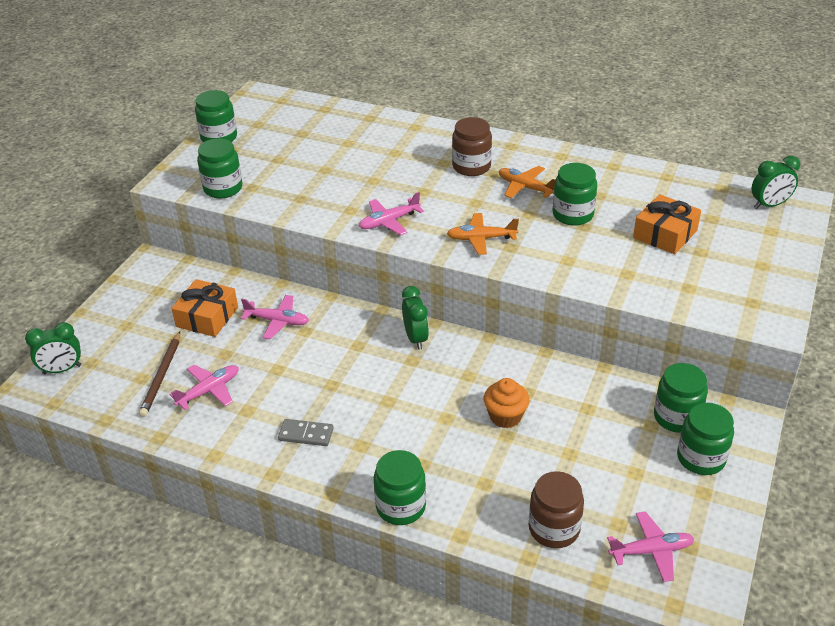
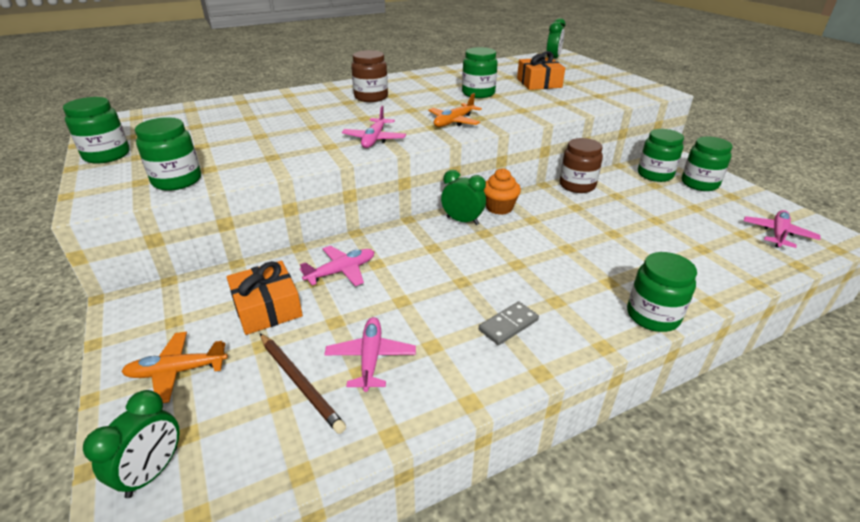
camera: 50 degrees left, 5 degrees down
(505, 416) = (592, 225): orange cupcake -> orange cupcake (499, 208)
(525, 187) = (425, 93): orange plane -> orange plane (176, 371)
(554, 529) = (731, 259): brown jar -> brown jar (577, 185)

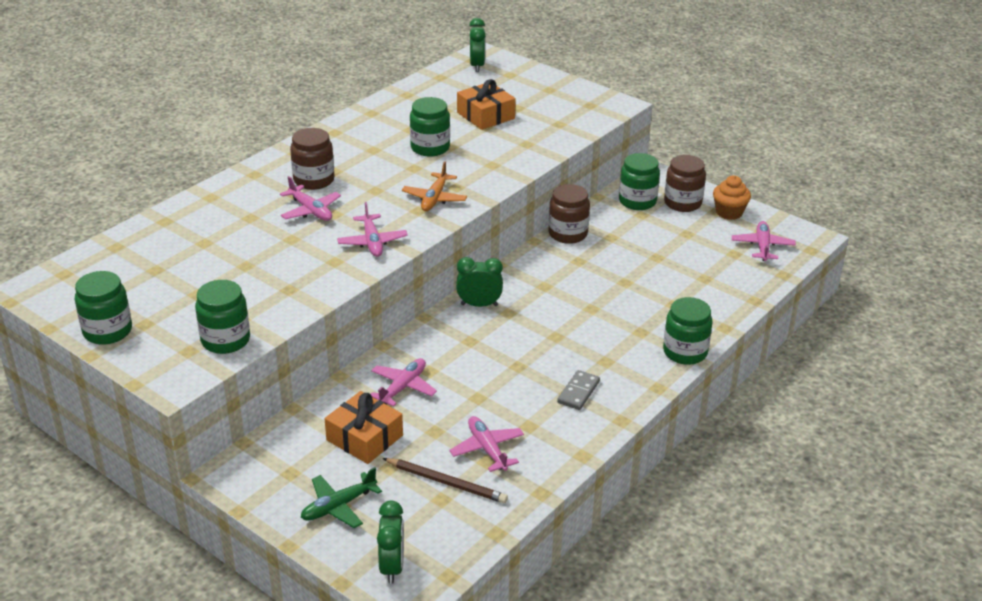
camera: 25 degrees left, 0 degrees up
(176, 371) = (338, 506): orange plane -> green plane
(348, 113) = (311, 211): none -> pink plane
(499, 208) = (506, 280): orange cupcake -> orange cupcake (729, 212)
(699, 184) = (682, 203): green jar -> brown jar

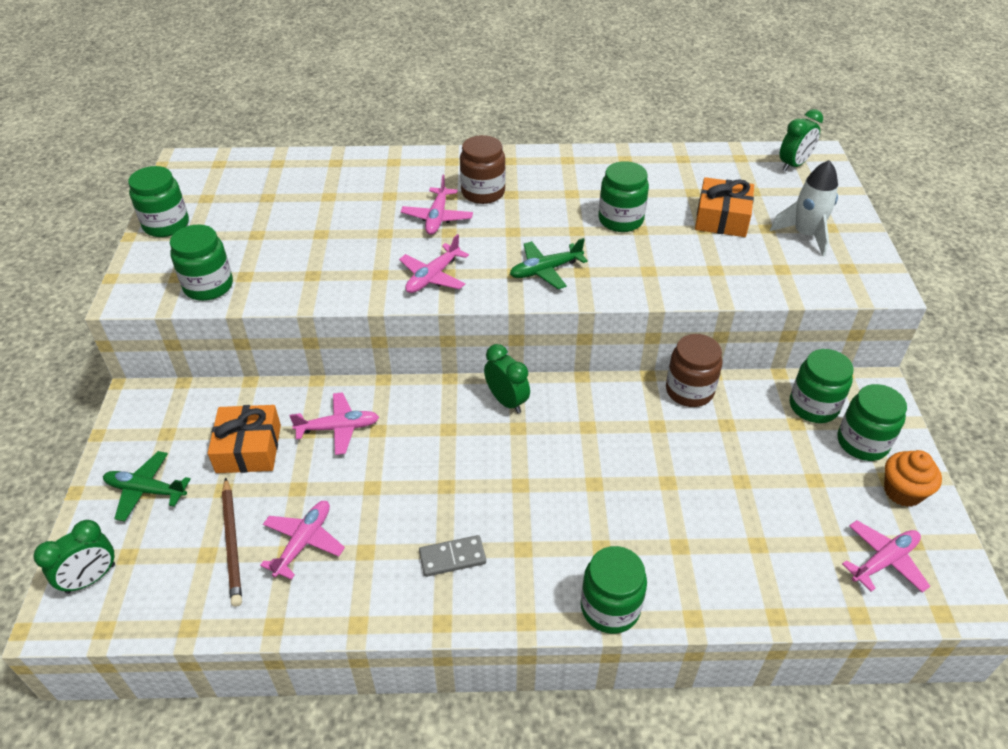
camera: 50 degrees right, 10 degrees up
(434, 199) = (545, 270): orange plane -> green plane
(543, 100) = (805, 235): none -> white rocket
(682, 203) = (862, 442): brown jar -> green jar

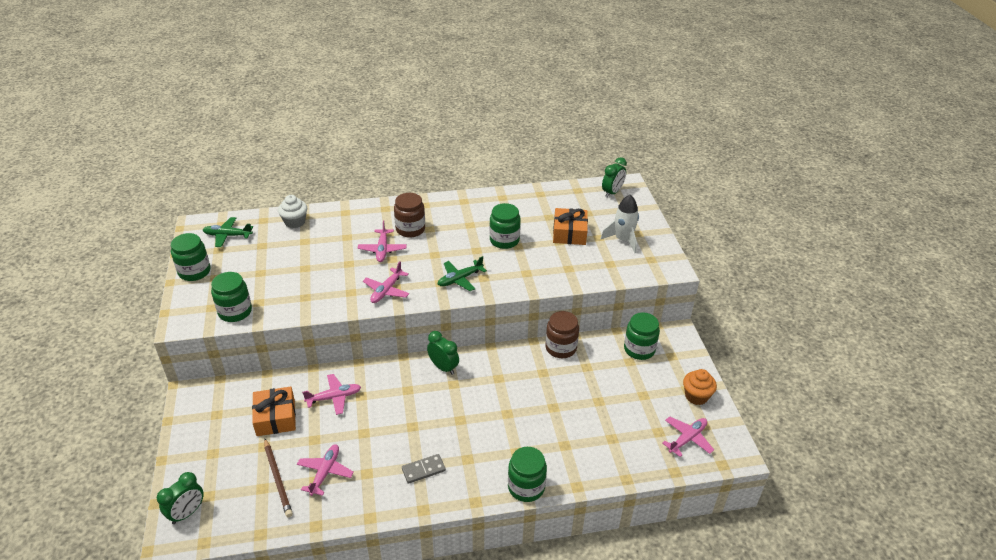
camera: 10 degrees left, 5 degrees down
(146, 490) = (211, 453): green plane -> green plane (227, 236)
(320, 169) = (295, 222): none -> white cupcake
(862, 442) = (670, 369): green jar -> none

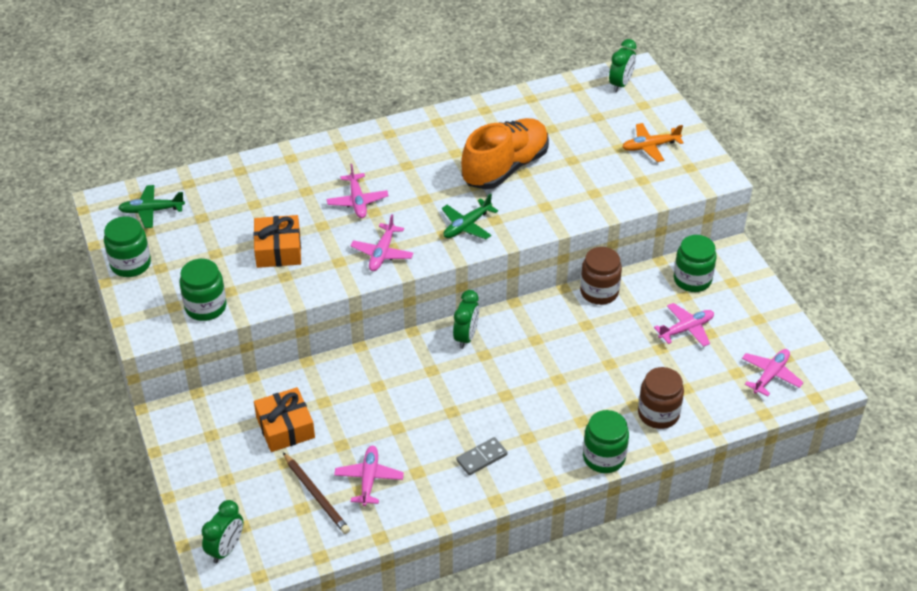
camera: 10 degrees left, 5 degrees up
(295, 222) = (231, 180): white cupcake -> none
(334, 397) = (347, 393): pink plane -> pink plane (686, 329)
(410, 229) = (383, 169): brown jar -> brown jar (658, 414)
(443, 367) = (466, 337): green clock -> green clock turned 75 degrees clockwise
(504, 240) = (505, 167): green jar -> orange shoe
(569, 233) = (582, 147): orange gift -> orange gift (278, 250)
(623, 240) = (650, 147): white rocket -> orange plane
(696, 396) = (770, 325): orange cupcake -> none

